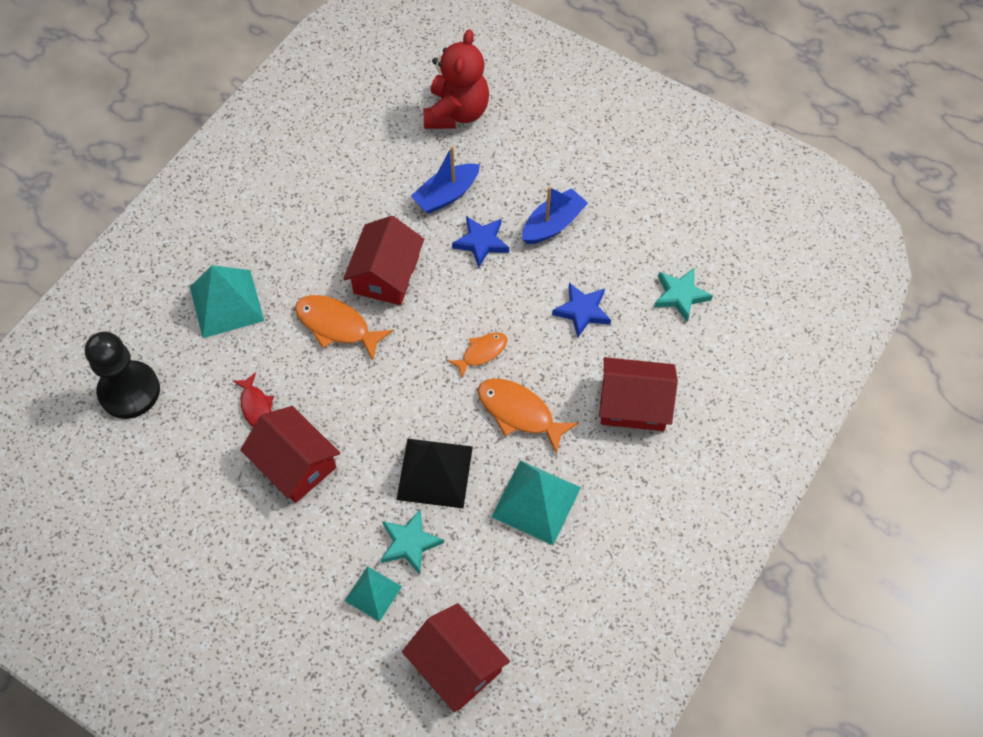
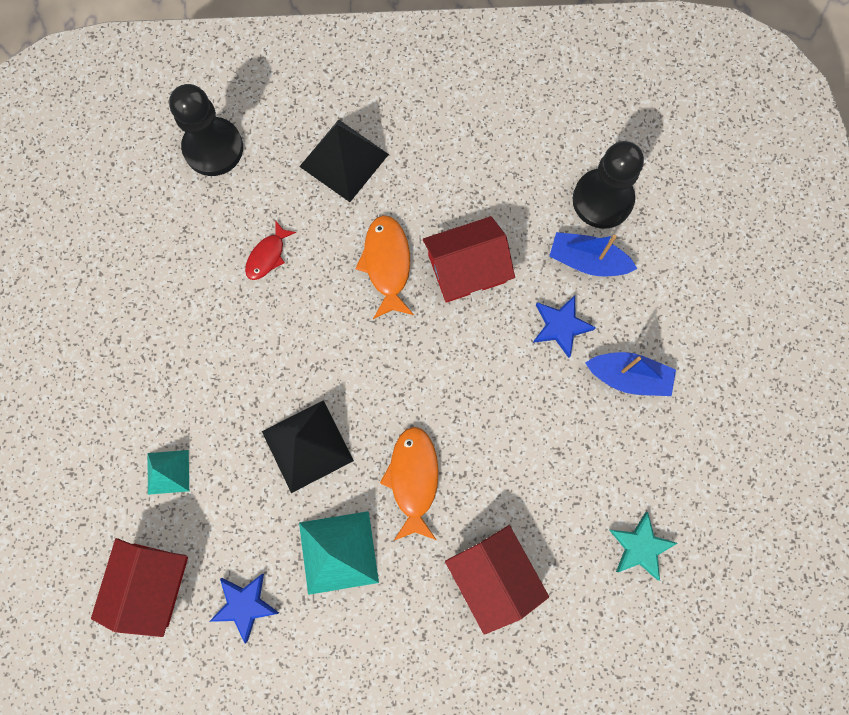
camera: 55 degrees right, 15 degrees up
(226, 303) = (344, 160): turquoise pyramid -> black pyramid
(295, 464) = (238, 325): red house -> none
(409, 157) = (602, 200): none -> black pawn
(409, 543) = (230, 470): turquoise star -> none
(456, 112) = (683, 206): red teddy bear -> none
(482, 353) = (449, 405): orange fish -> none
(582, 311) = (556, 466): blue star -> blue star (245, 605)

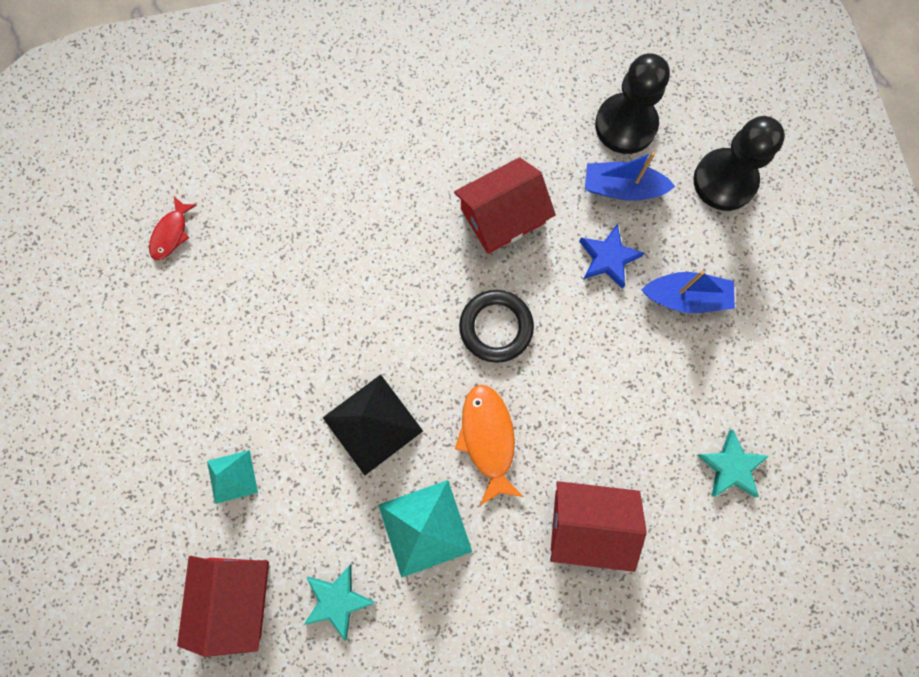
camera: 10 degrees left, 0 degrees up
(213, 148) = (221, 137): black pawn -> black pawn (724, 181)
(245, 605) = (337, 600): blue star -> turquoise star
(267, 256) = (296, 237): red fish -> red fish (171, 233)
(344, 160) = (357, 128): black pyramid -> none
(387, 264) = (420, 225): orange fish -> none
(440, 374) = (496, 327): none -> black ring
(493, 577) = (588, 524): red house -> red house turned 45 degrees counterclockwise

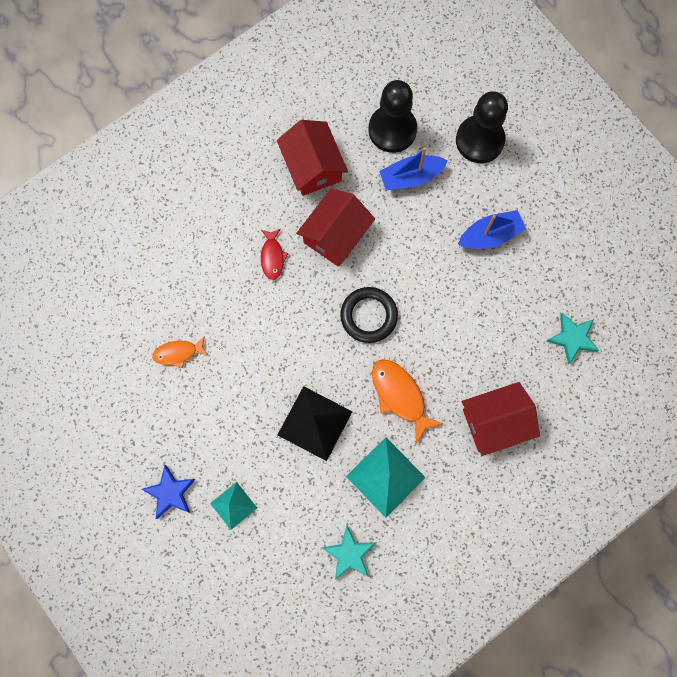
camera: 25 degrees left, 0 degrees up
(171, 233) = (100, 354): red fish -> red fish (272, 257)
(235, 597) = (277, 586): red house -> red house (313, 166)
(257, 271) = (178, 353): none -> orange fish
(608, 258) = (424, 231): blue star -> blue star (170, 492)

